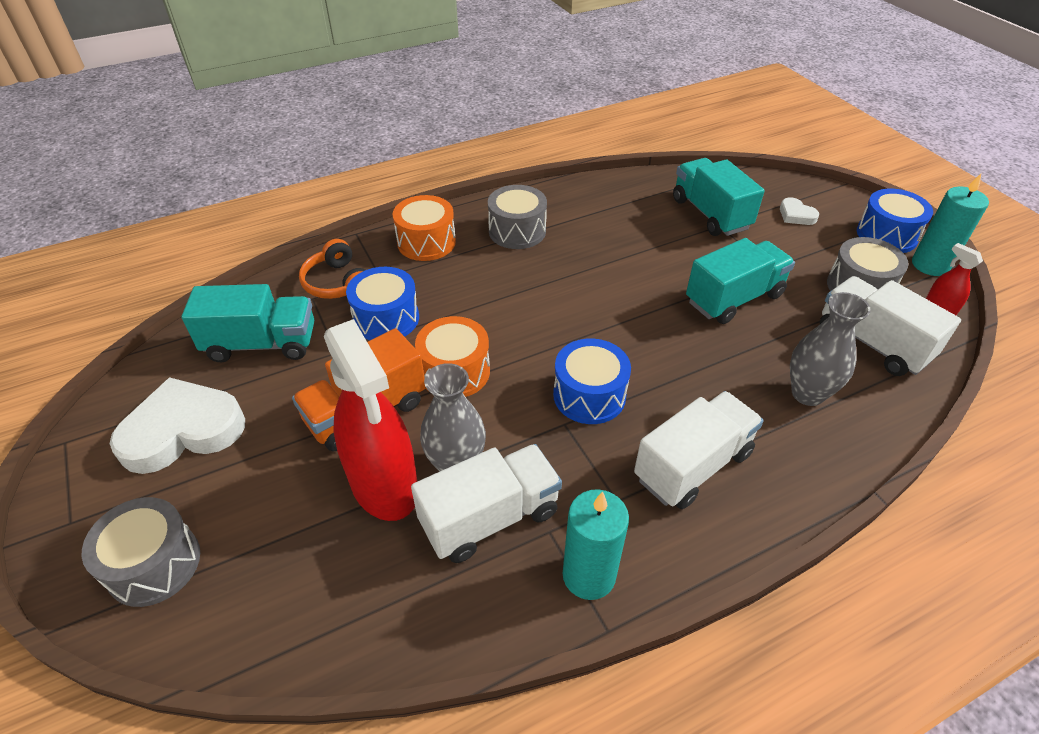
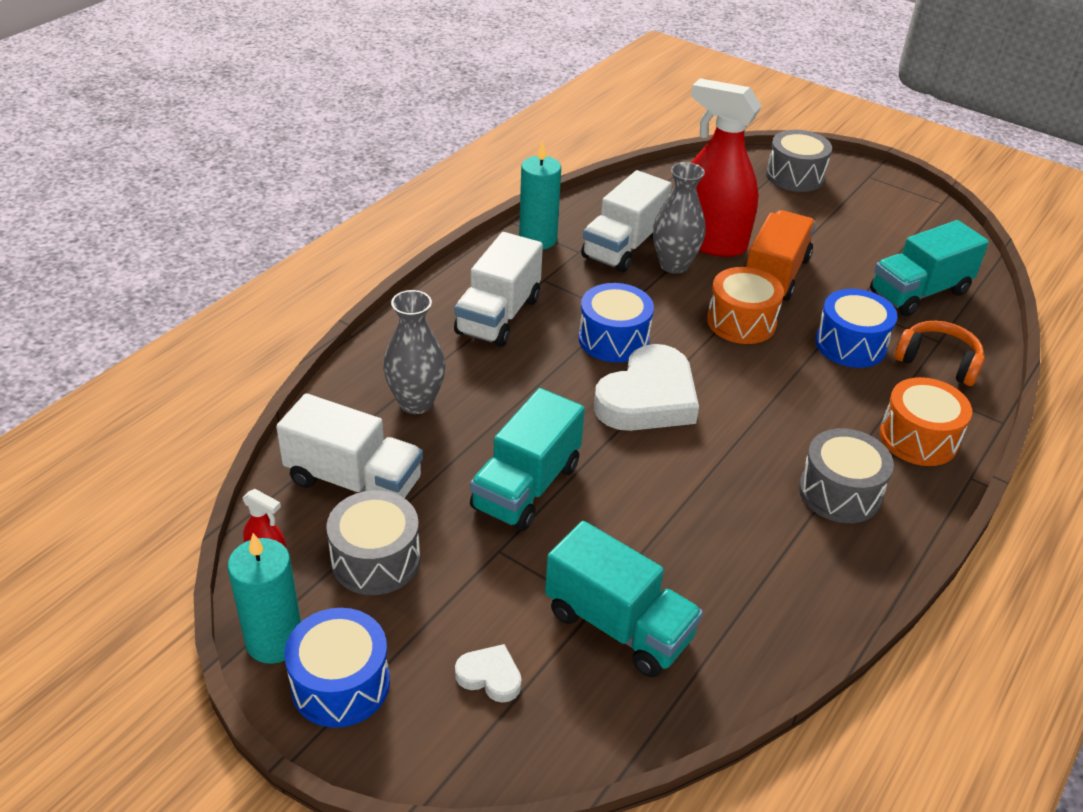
camera: 150 degrees right, 5 degrees down
(183, 431) = (881, 228): white heart -> white heart (648, 398)

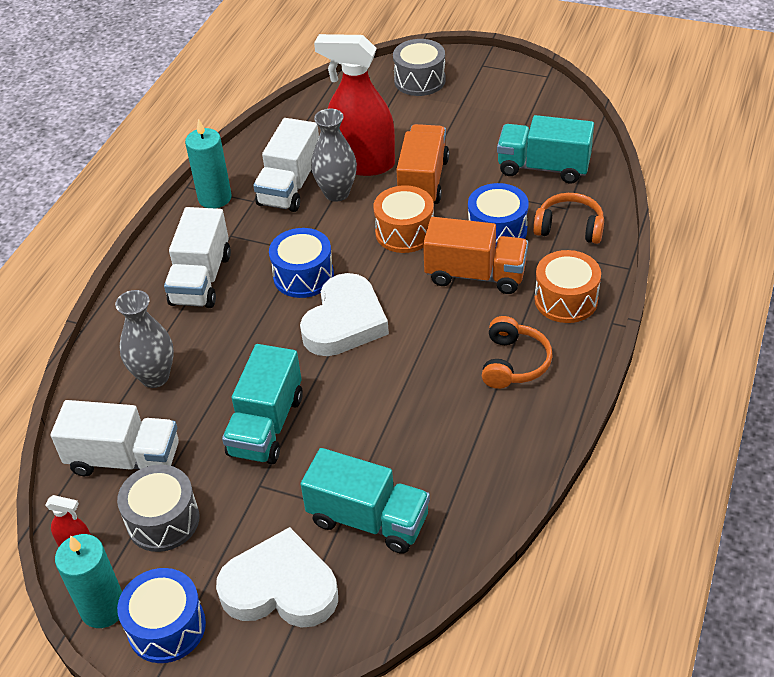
camera: 10 degrees left, 5 degrees up
(490, 676) = (280, 587): white heart -> white heart, size x2.20
(814, 385) = (475, 275): none -> orange truck
(839, 492) = (514, 363): grey drum -> orange headphones
(919, 292) = (543, 167): turquoise truck -> turquoise truck turned 60 degrees clockwise

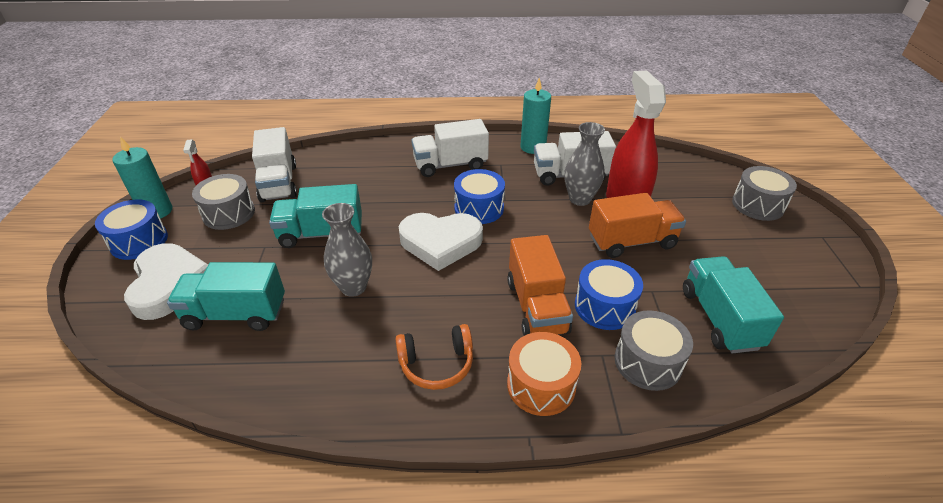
camera: 65 degrees right, 5 degrees down
(155, 377) = (353, 173): grey vase -> grey vase (353, 287)
(368, 519) = (235, 314): turquoise truck -> turquoise truck turned 90 degrees clockwise
(404, 232) = (561, 248): orange drum -> none
(569, 227) = (647, 362): orange headphones -> grey drum

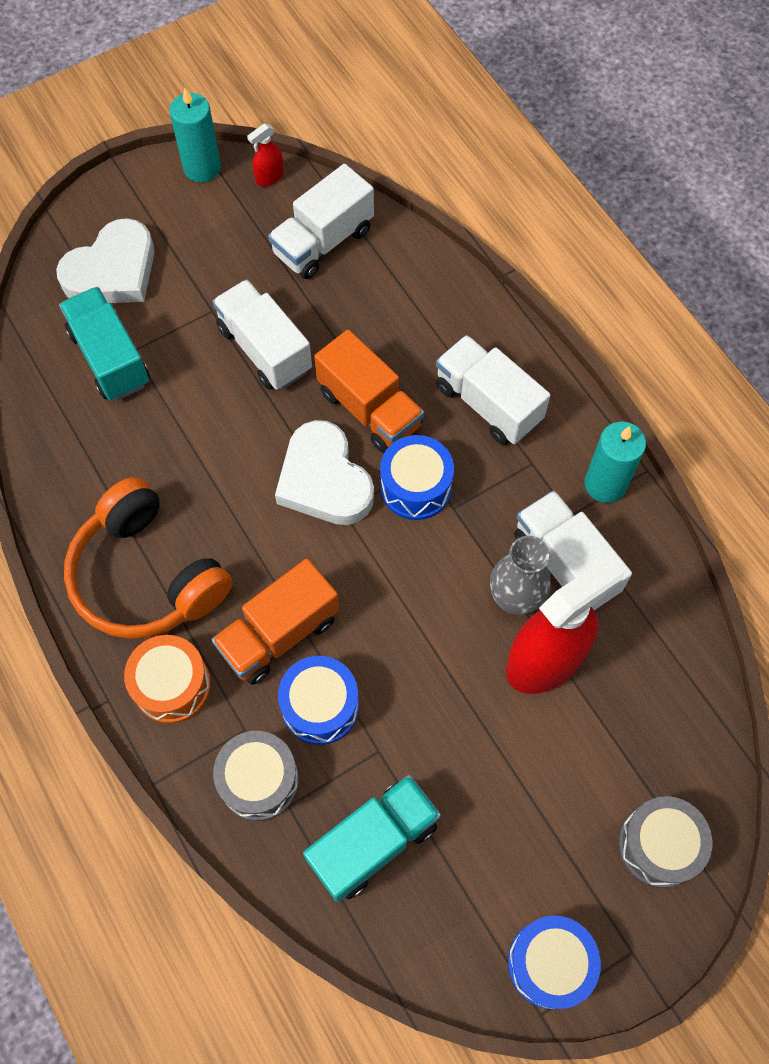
camera: 60 degrees right, 25 degrees up
(139, 241) = (151, 193): blue drum -> blue drum (549, 963)
(229, 213) = (241, 236): grey drum -> none
(321, 233) = (265, 349): turquoise truck -> white truck
(353, 287) = (204, 436): grey vase -> none
(436, 364) = (147, 576): orange headphones -> orange headphones, size x1.80
(631, 241) = (461, 697): orange truck -> orange truck (369, 409)

